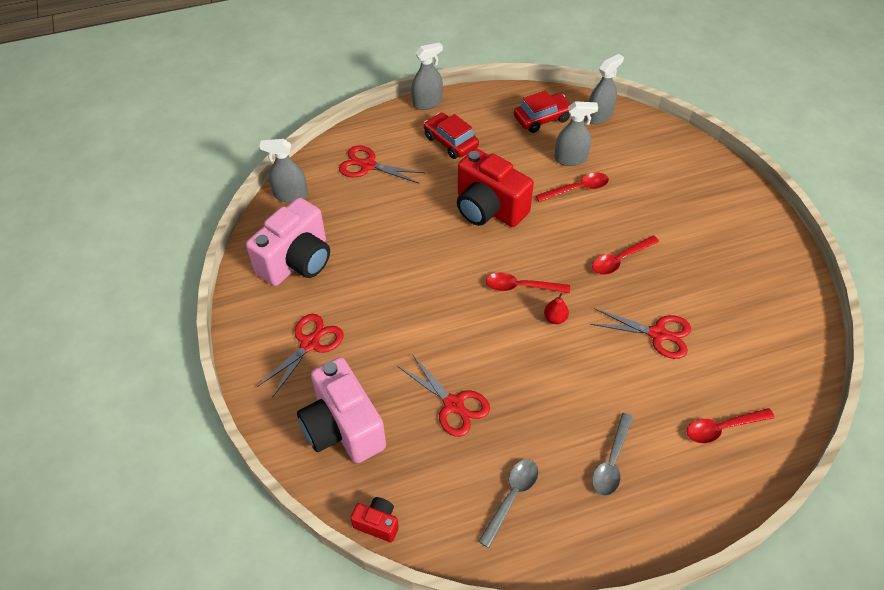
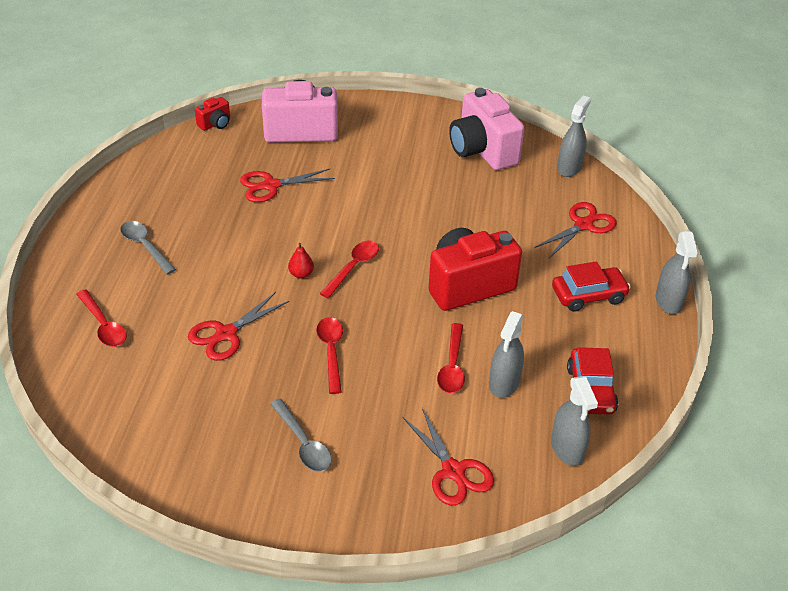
camera: 115 degrees right, 10 degrees down
(310, 343) = (389, 135): red scissors -> red scissors (453, 471)
(511, 497) = (172, 186): grey spoon -> grey spoon (303, 443)
(722, 428) = (104, 325): red spoon -> red spoon turned 135 degrees clockwise

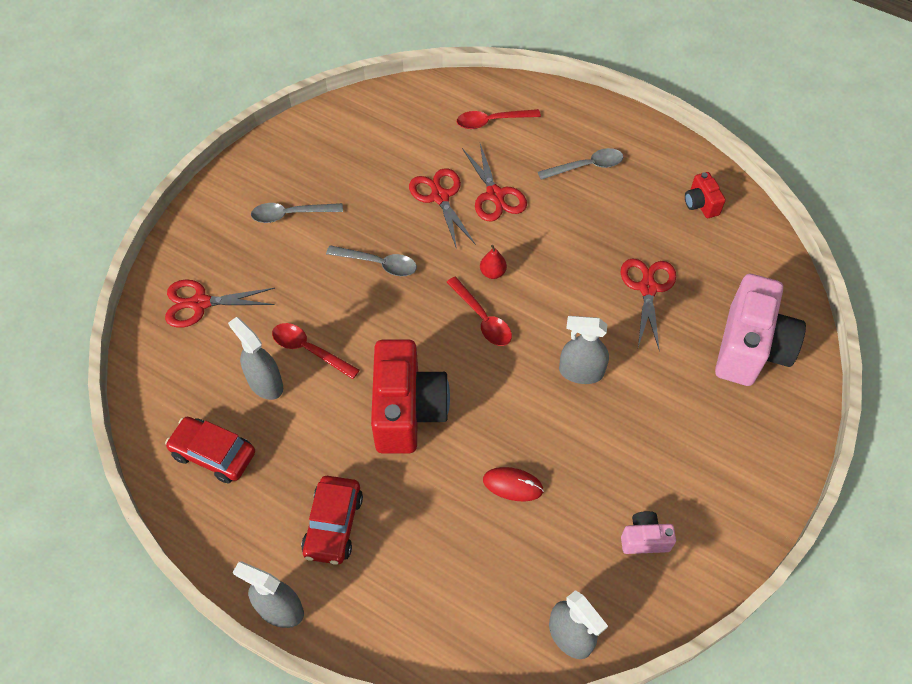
camera: 115 degrees right, 15 degrees up
(215, 124) = (786, 268): red camera -> red camera (700, 204)
(331, 352) = (378, 264): red spoon -> grey spoon
(482, 151) = (644, 539): pink camera -> pink camera, size x0.46
(488, 215) = (513, 485): none -> red mouse
(567, 449) = (166, 398): grey spray bottle -> grey spray bottle (581, 372)
(583, 225) = (449, 587): red scissors -> red scissors (495, 195)

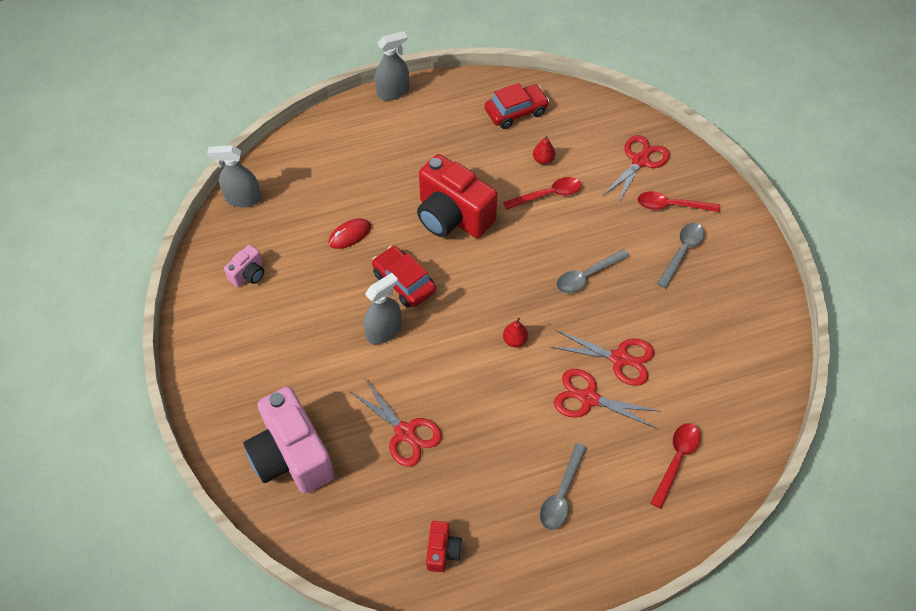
camera: 130 degrees right, 0 degrees up
(265, 383) = (543, 160): grey spray bottle -> red pear
(333, 525) = (416, 139): red car -> red car (404, 282)
(482, 318) = (481, 305): red spoon -> red spoon (671, 206)
(700, 204) = (442, 551): red camera -> red camera turned 75 degrees clockwise

